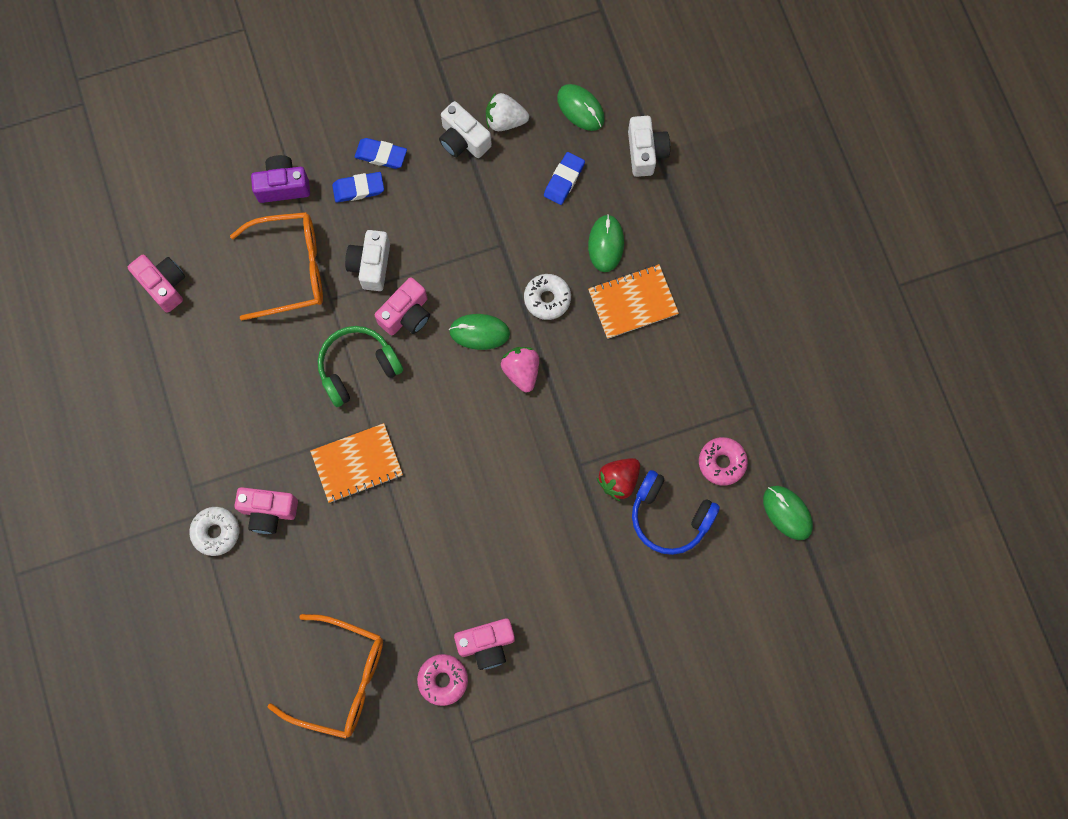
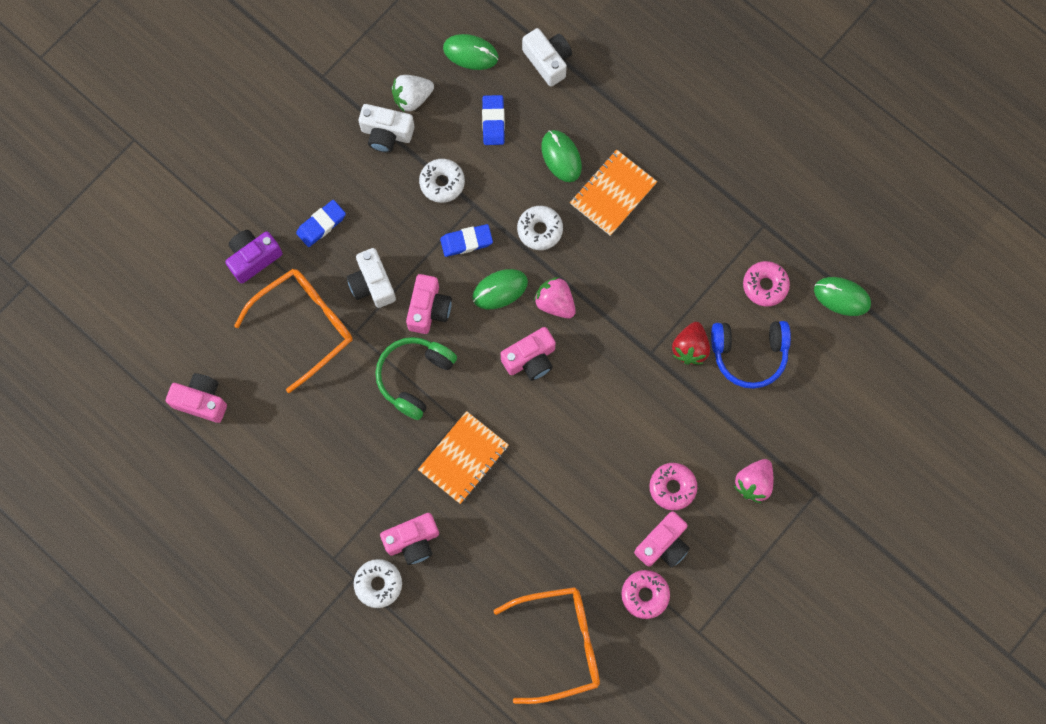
camera: 30 degrees left, 0 degrees up
(381, 155) = (323, 185): blue eraser -> blue eraser (466, 241)
(469, 409) = (530, 359): none -> pink camera
(486, 209) = (442, 183): none -> white donut
(526, 597) = (672, 487): none -> pink donut
(602, 636) = (753, 483): none -> pink strawberry

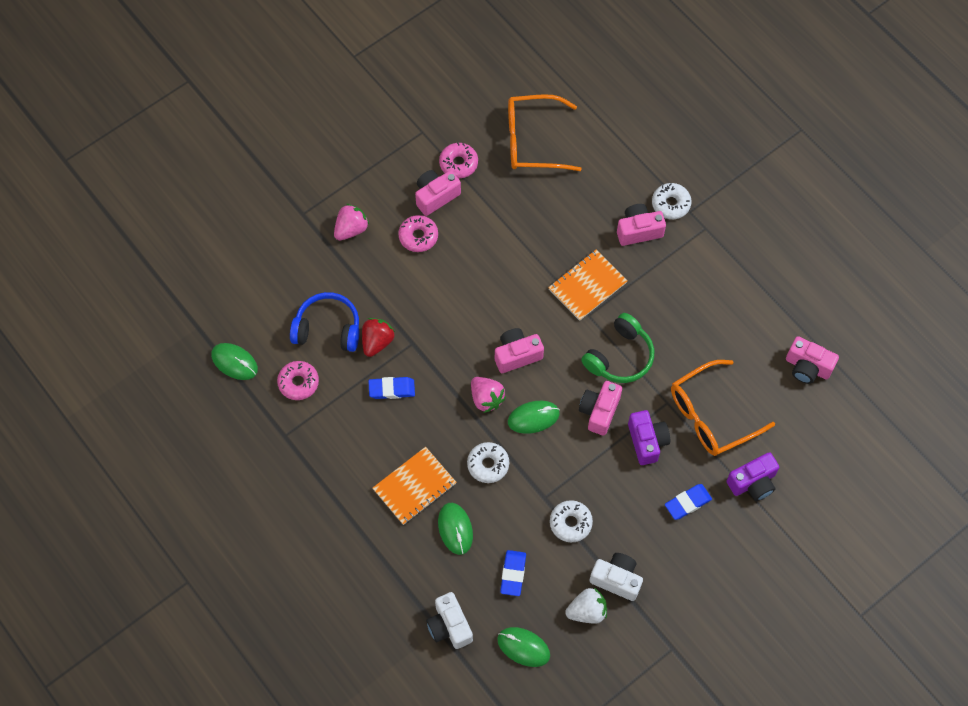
camera: 170 degrees left, 10 degrees down
(372, 284) = (647, 441): white camera -> purple camera
(466, 241) = (556, 465): blue eraser -> blue eraser (392, 389)

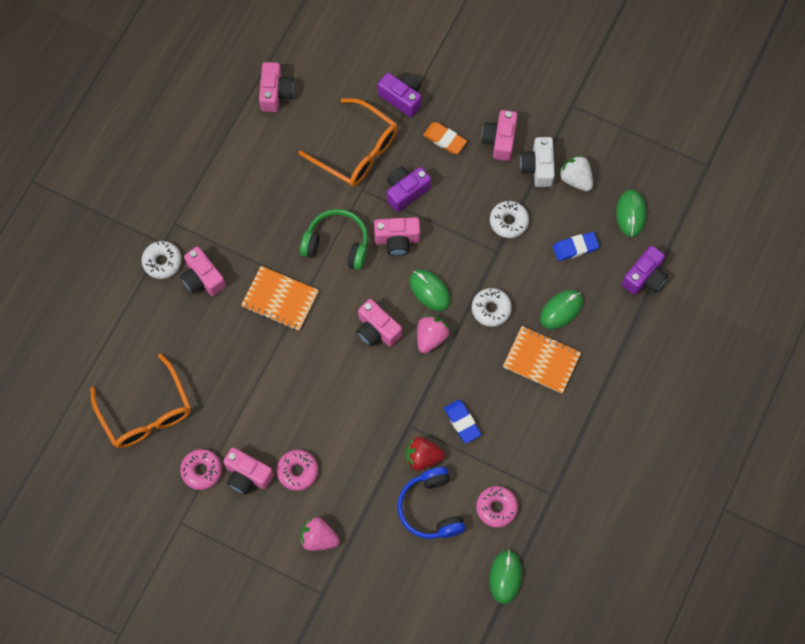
camera: 115 degrees left, 5 degrees up
(449, 626) = (644, 277): white camera -> purple camera
(663, 556) = (500, 140): none -> pink camera
(687, 503) = (444, 139): blue eraser -> orange eraser

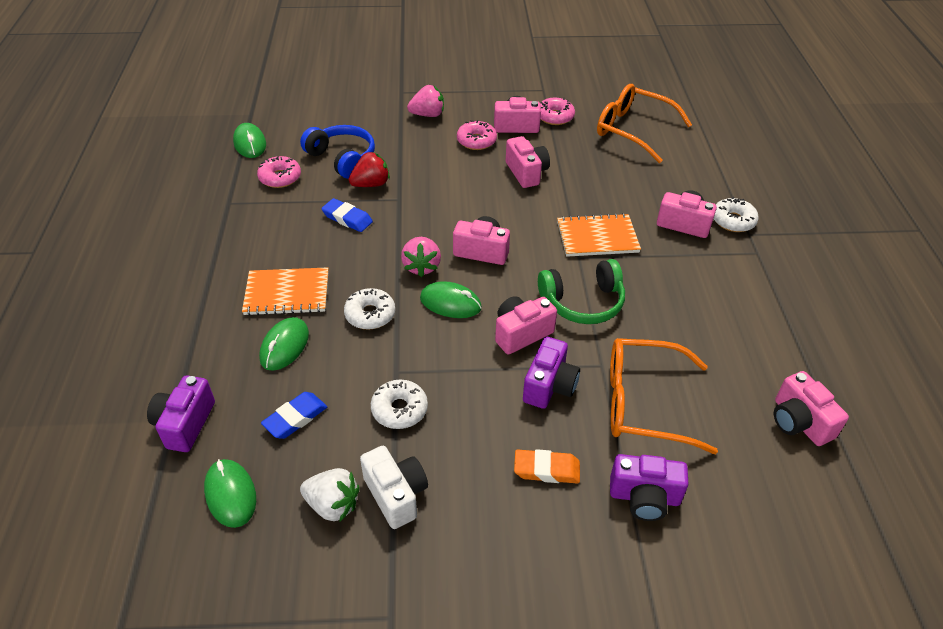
camera: 150 degrees right, 25 degrees down
(500, 140) = (471, 506): pink camera -> pink camera (526, 173)

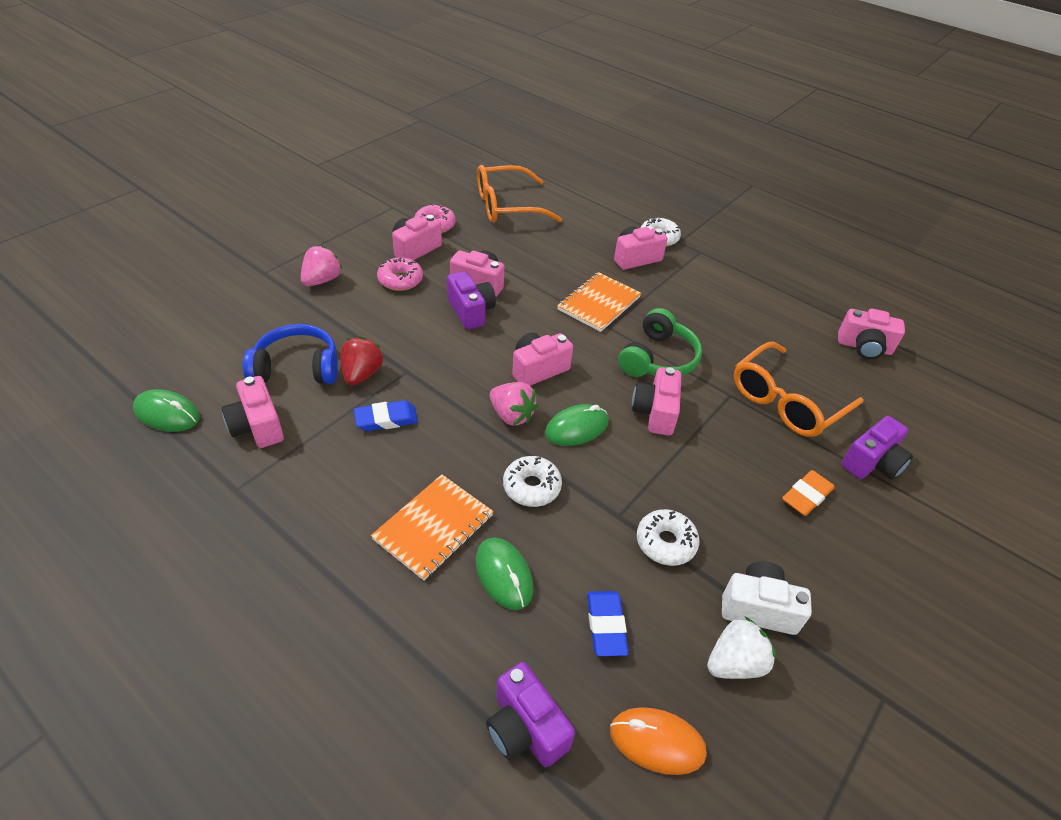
camera: 50 degrees left, 0 degrees up
(230, 494) = (657, 742): green mouse -> orange mouse
(280, 178) = (257, 426): pink donut -> pink camera
(549, 386) = (725, 436): purple camera -> purple camera (471, 311)

